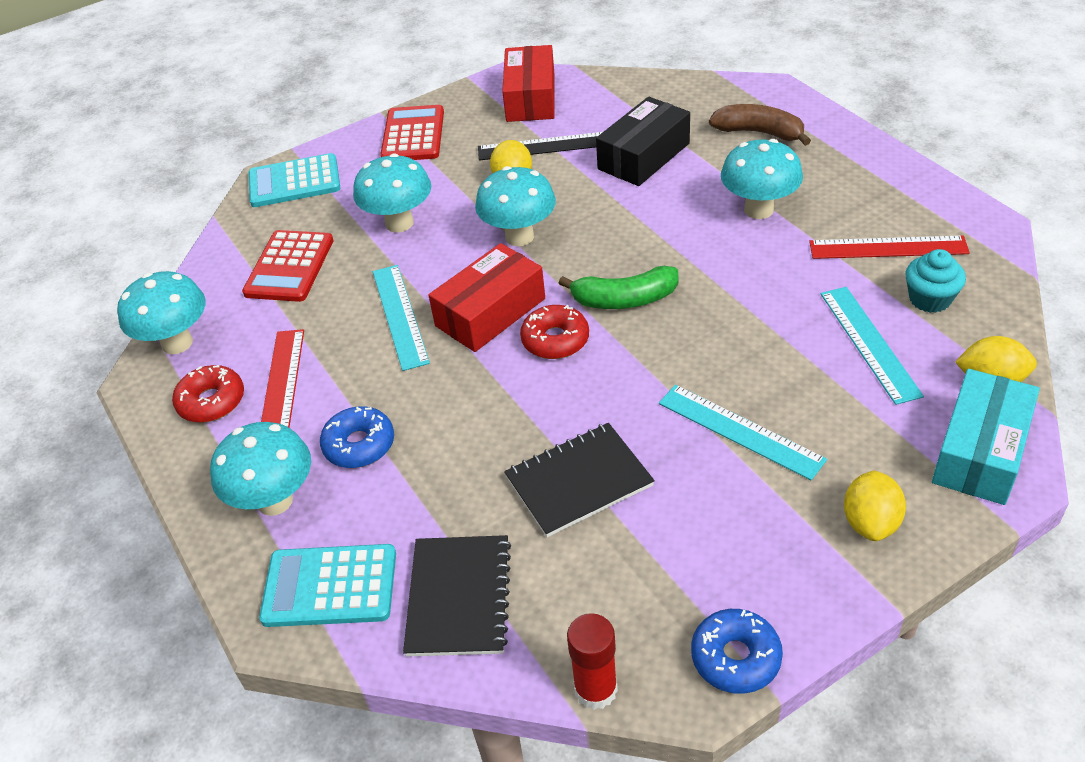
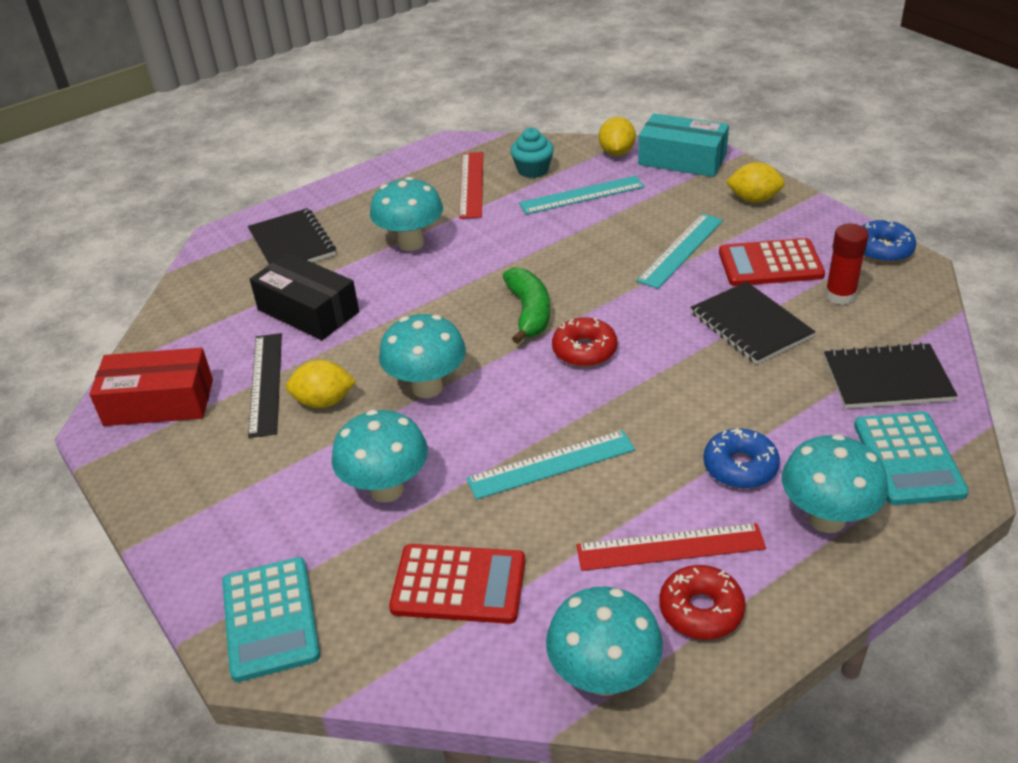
camera: 95 degrees left, 5 degrees down
(413, 135) = (198, 503): red calculator -> red calculator (770, 264)
(490, 312) = (546, 396): red box -> none
(595, 689) = (934, 305): red glue stick -> red glue stick (840, 295)
(759, 133) = (292, 243): brown banana -> black notebook

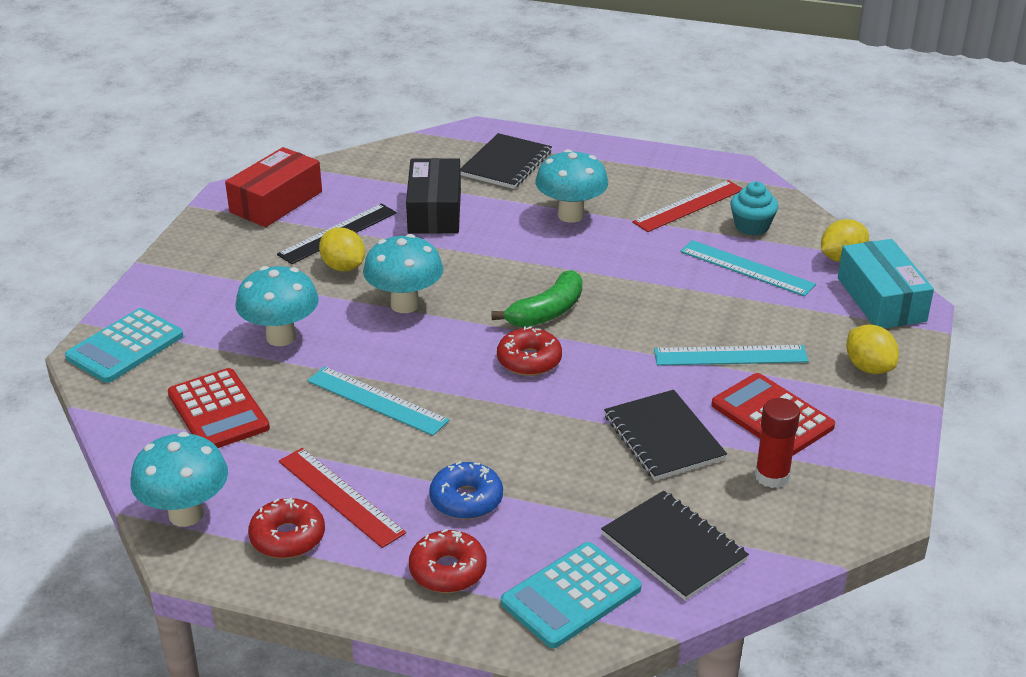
camera: 50 degrees right, 5 degrees down
(159, 402) = (276, 202): red box -> red box turned 75 degrees clockwise
(750, 325) = (663, 437): black notebook -> black notebook turned 45 degrees counterclockwise
(826, 518) = (448, 570): turquoise mushroom -> red donut
(882, 250) = (884, 479): blue donut -> none

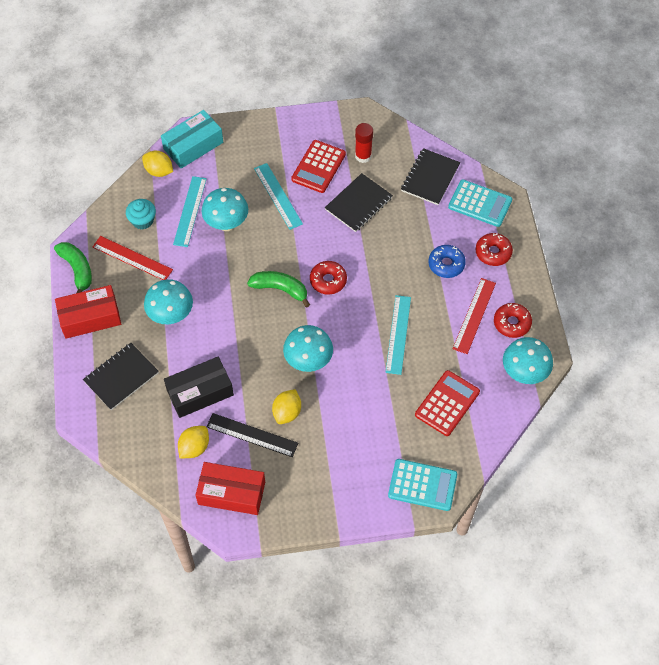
camera: 115 degrees left, 25 degrees up
(281, 337) = (370, 408): turquoise mushroom -> turquoise mushroom (226, 224)
(506, 164) = (121, 377): black notebook -> black notebook turned 45 degrees counterclockwise
(612, 160) = (90, 317): none -> red box
(696, 164) = (77, 269): none -> green banana
(868, 367) = (258, 139): yellow lemon -> yellow lemon (194, 447)

